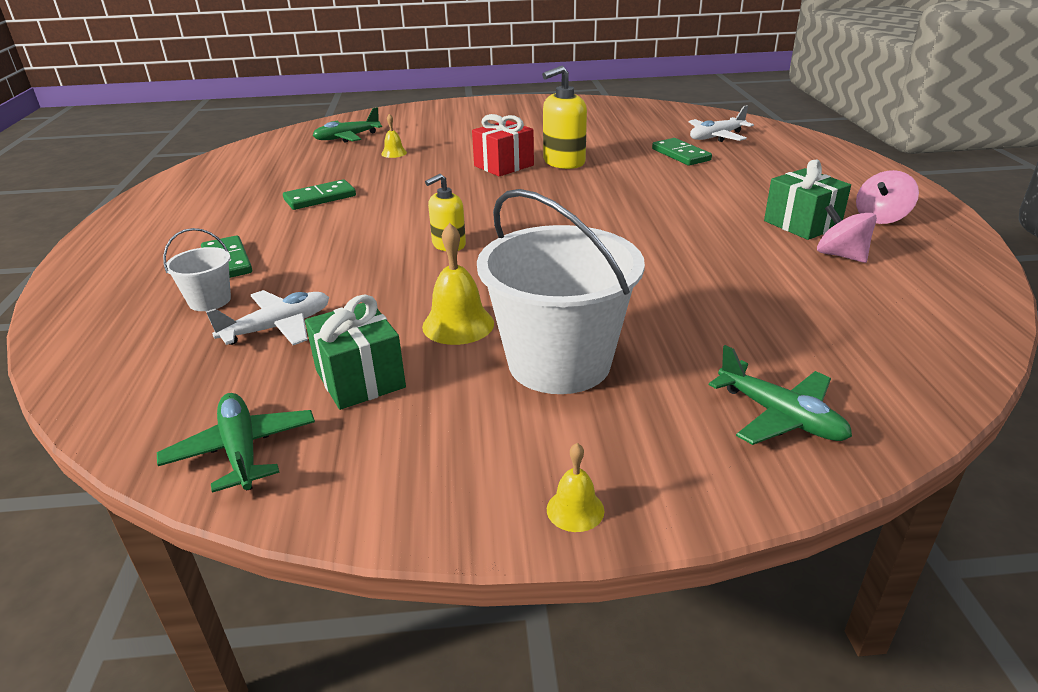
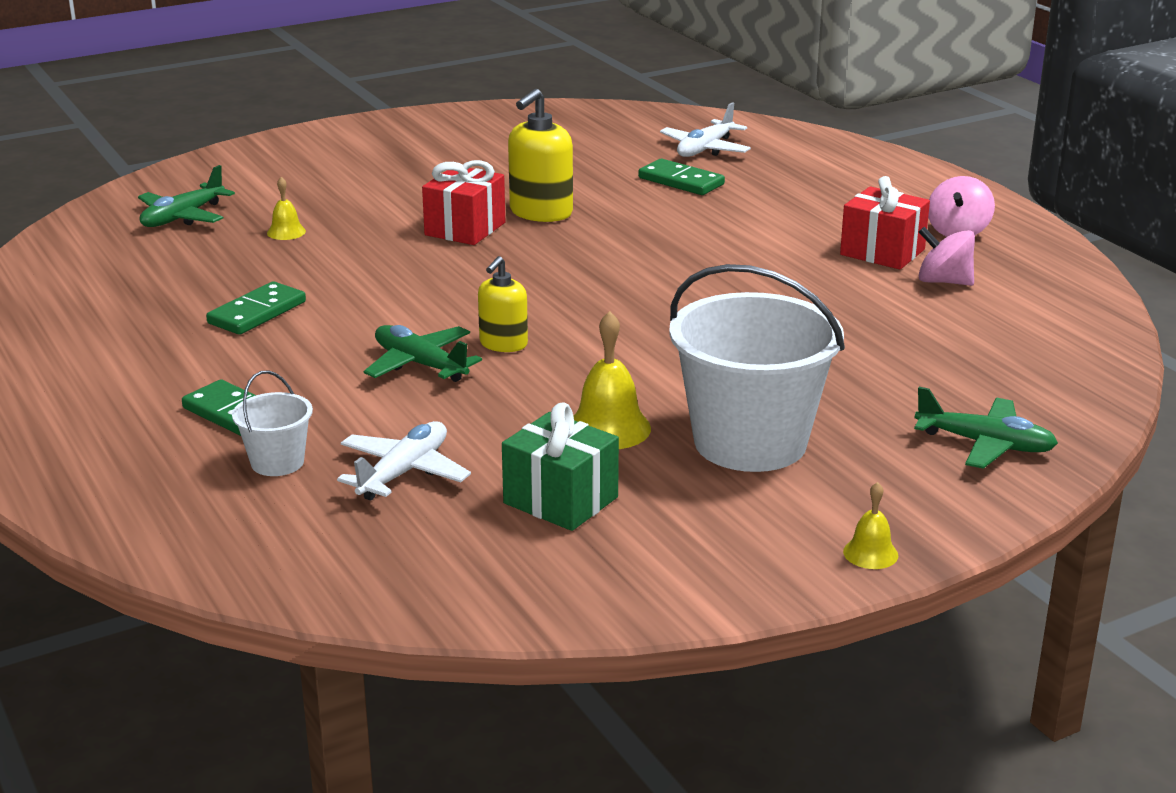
camera: 25 degrees left, 5 degrees down
(242, 450) = (513, 586): green plane -> green plane (420, 364)
(802, 224) = (882, 252): green gift -> red gift

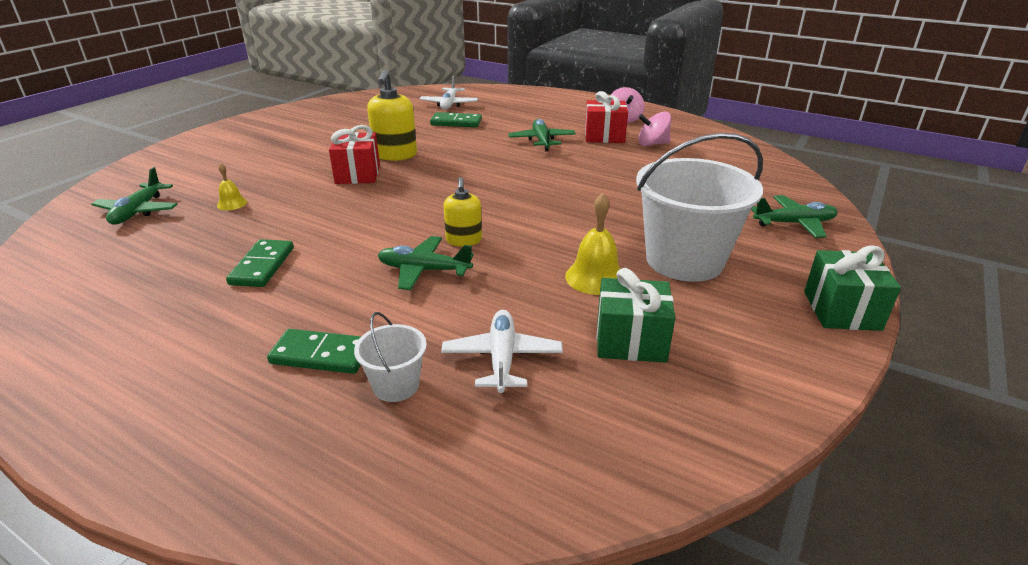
camera: 30 degrees left, 5 degrees up
(773, 238) = (542, 141): none -> green plane
(870, 553) = (841, 310): yellow bell -> green gift

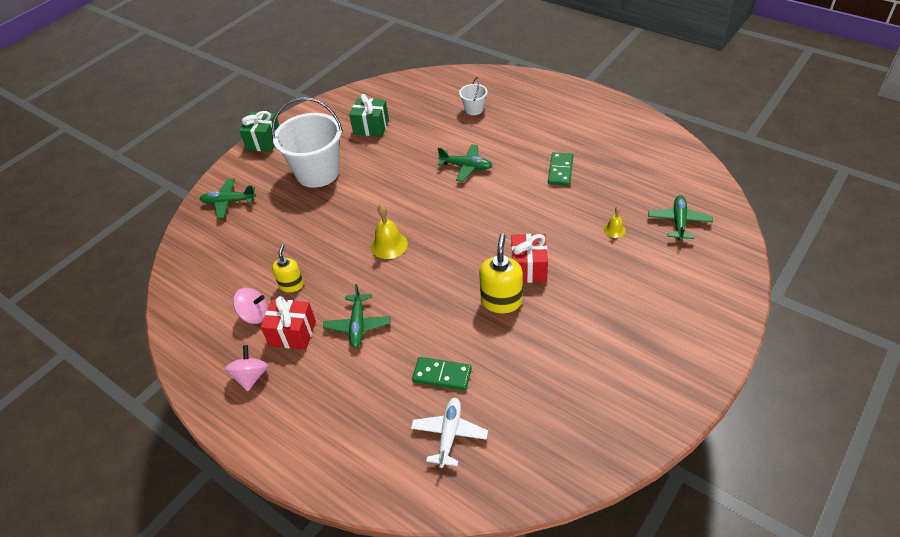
camera: 170 degrees left, 15 degrees up
(321, 355) = (508, 121): green domino -> none
(464, 240) = (442, 190): yellow soap dispenser -> yellow soap dispenser (291, 285)
(502, 358) = (429, 120): white plane -> none
(595, 277) = (372, 161): yellow bell -> yellow bell (389, 245)

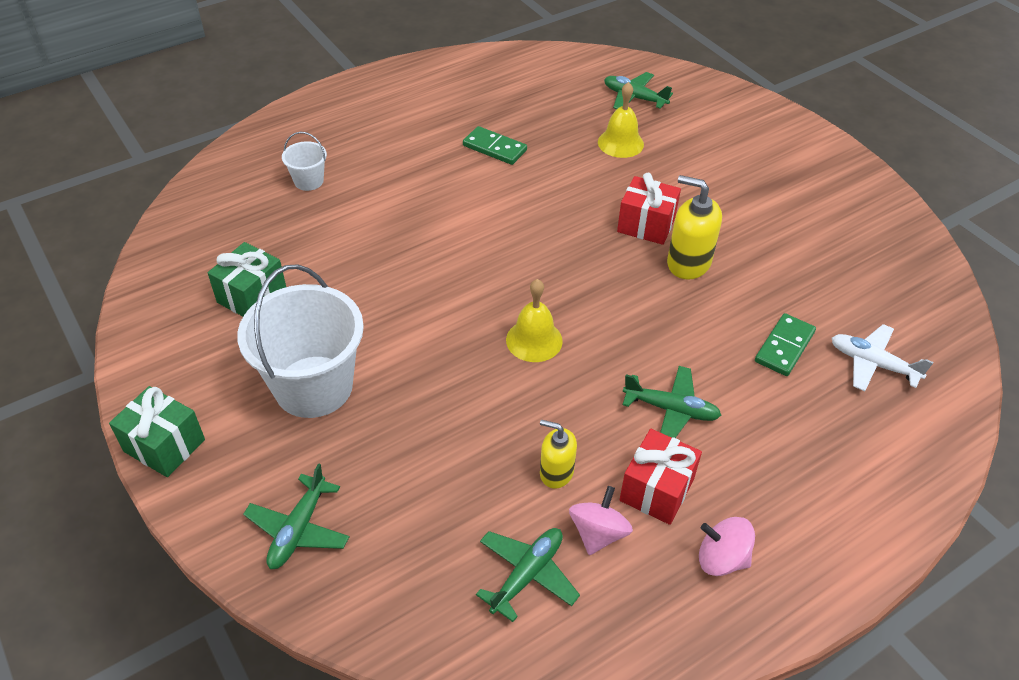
camera: 75 degrees left, 0 degrees up
(466, 167) = (426, 223): green plane -> green plane (527, 575)
(614, 230) = (620, 143): yellow bell -> yellow bell, size x1.75

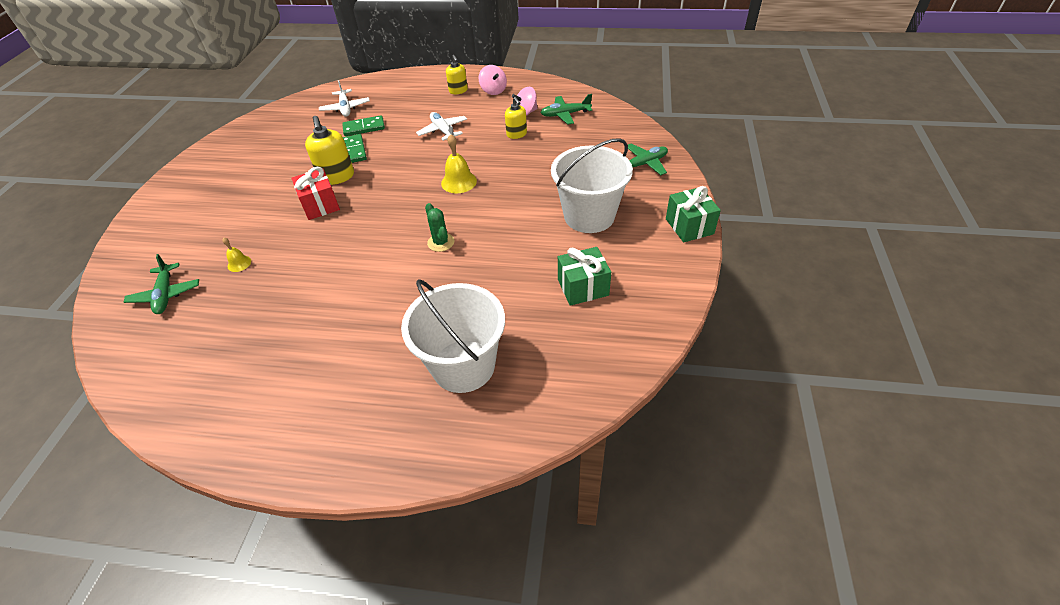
camera: 135 degrees left, 0 degrees up
(309, 181) = (463, 366): white bucket -> white bucket, size x2.19
(457, 259) = (441, 242): none -> green cactus
(495, 148) = (310, 311): green domino -> green domino (354, 151)
(620, 143) = (239, 263): yellow bell -> yellow bell, size x0.57
(656, 490) = (487, 113): red gift -> none
(671, 410) = (443, 131): green plane -> white plane
(778, 516) = (458, 91): none -> yellow soap dispenser

